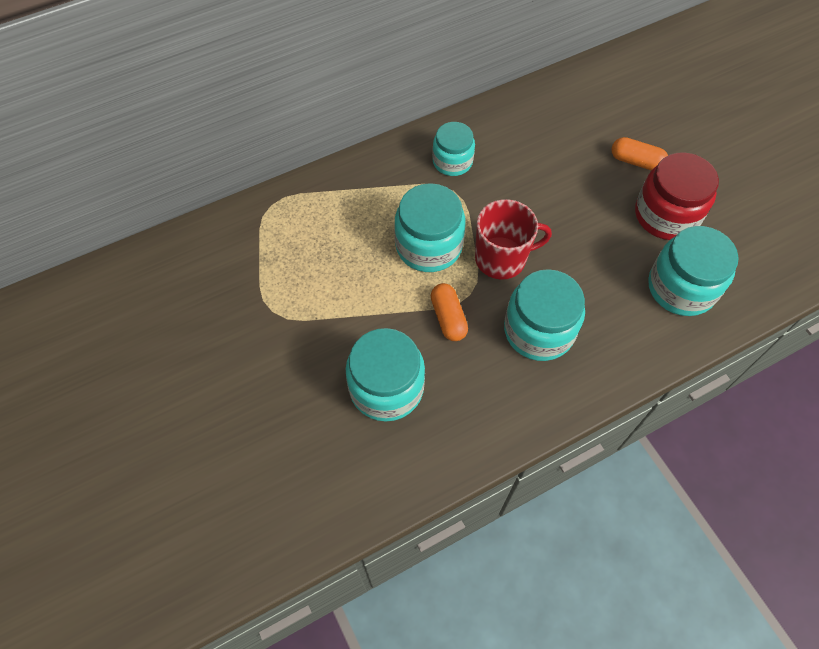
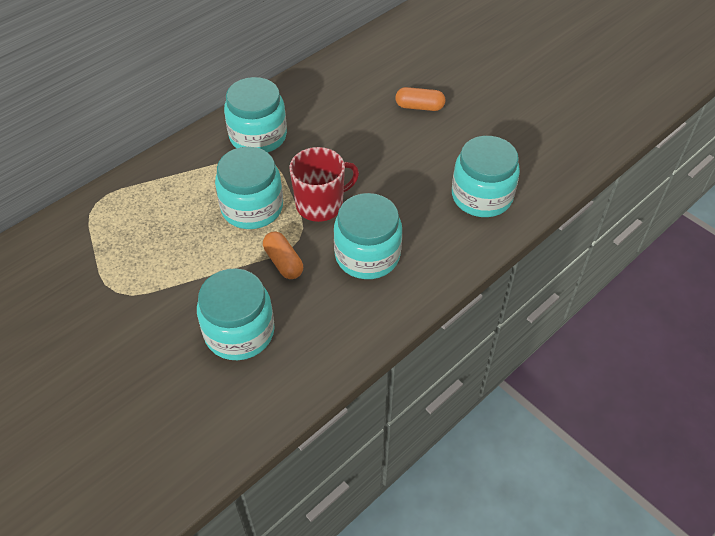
camera: 15 degrees left, 10 degrees down
(452, 161) = (258, 136): turquoise jar -> turquoise jar, size x1.55
(666, 215) = (455, 143): red jar -> none

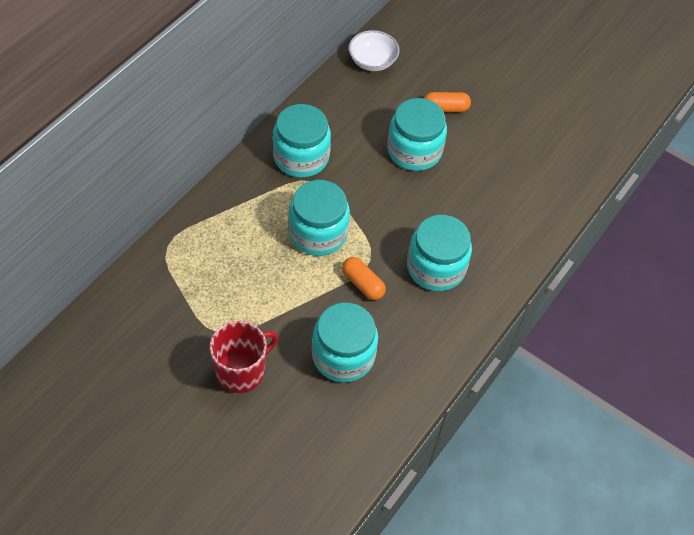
camera: 15 degrees left, 5 degrees up
(320, 204) = (380, 222): red mug -> red mug (241, 371)
(357, 59) = (372, 61): none -> white bowl
(481, 196) = (523, 196): turquoise jar -> turquoise jar (414, 151)

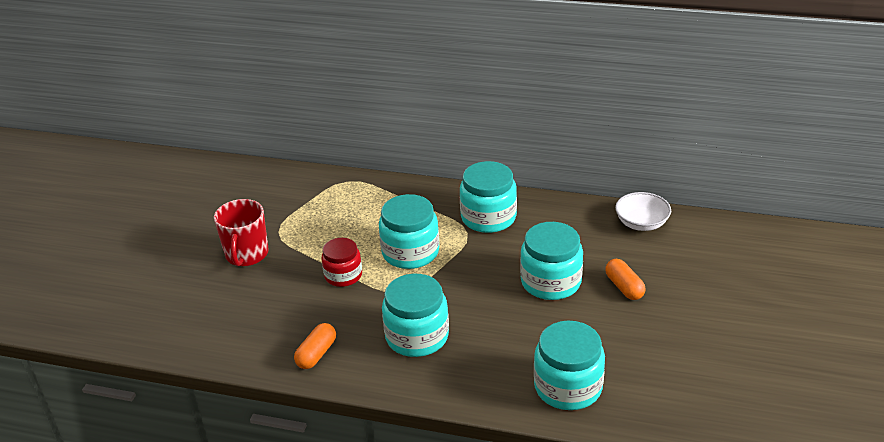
camera: 75 degrees right, 20 degrees down
(241, 371) = (247, 254): red mug -> red mug turned 60 degrees clockwise
(322, 296) = (343, 275): none -> red jar
(343, 355) = (287, 306): turquoise jar -> turquoise jar (568, 387)
(363, 284) = (370, 295): orange capsule -> orange capsule (316, 354)

